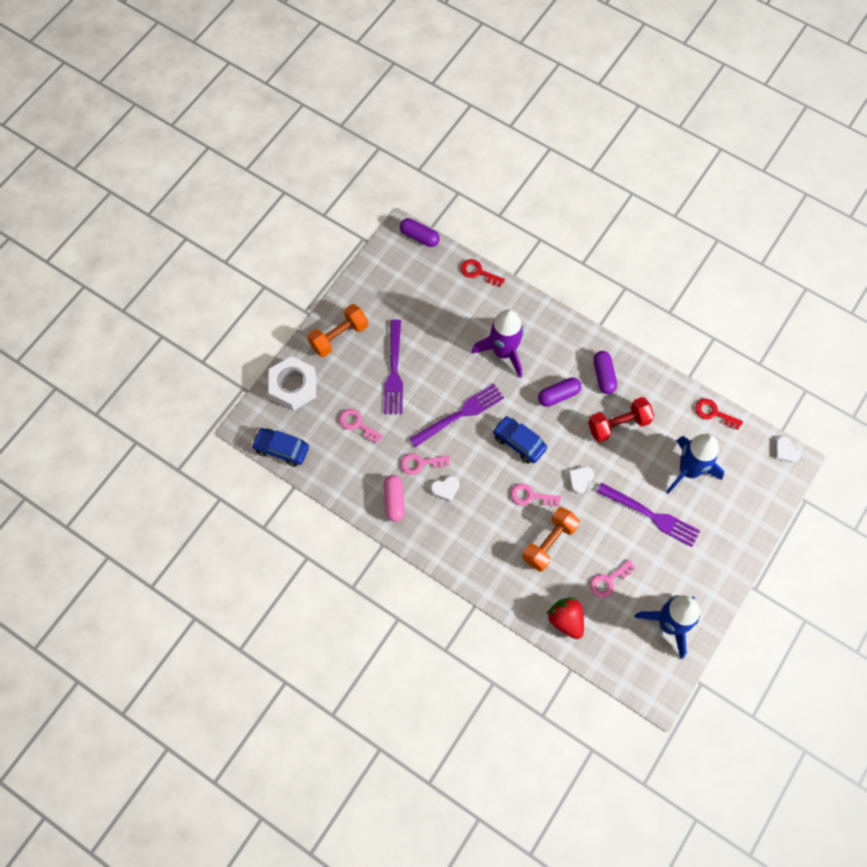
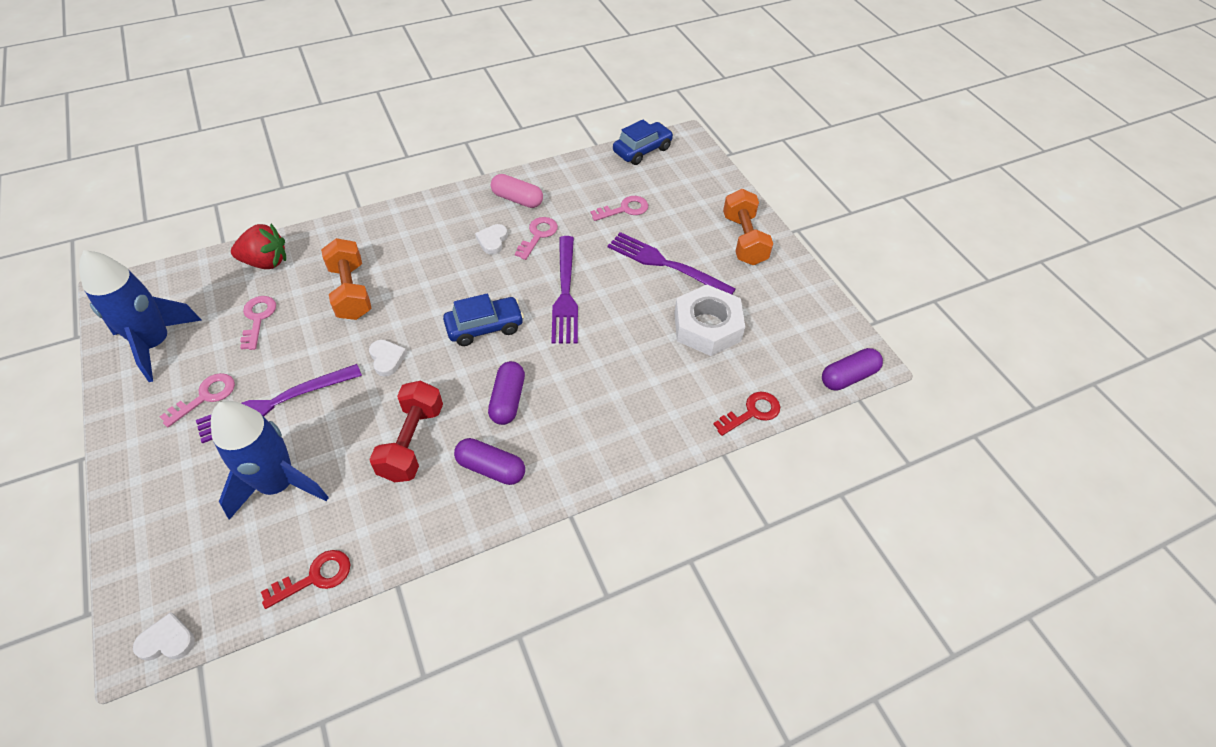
camera: 120 degrees right, 15 degrees down
(293, 386) = (706, 183): white nut -> white nut (707, 327)
(503, 352) = (613, 376): purple rocket -> none
(530, 496) = (415, 304): pink key -> pink key (205, 396)

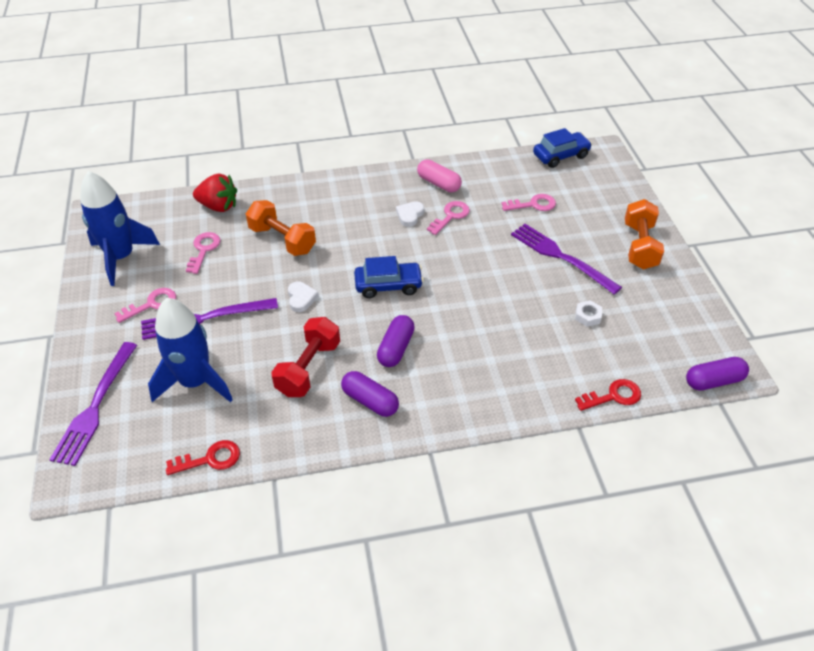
camera: 15 degrees right, 5 degrees down
(167, 641) = (89, 483): white heart -> none
(351, 292) = (282, 240): orange dumbbell -> orange dumbbell turned 45 degrees counterclockwise
(565, 293) = (464, 268): purple fork -> purple fork (95, 406)
(707, 327) = (587, 316): white nut -> white nut, size x0.42

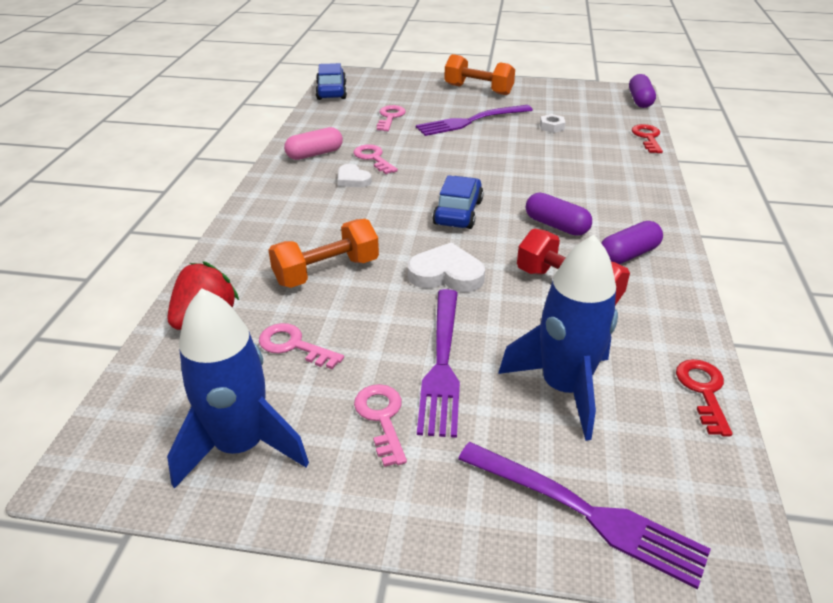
camera: 70 degrees left, 10 degrees down
(301, 298) = (446, 274): white heart -> white heart, size x1.59

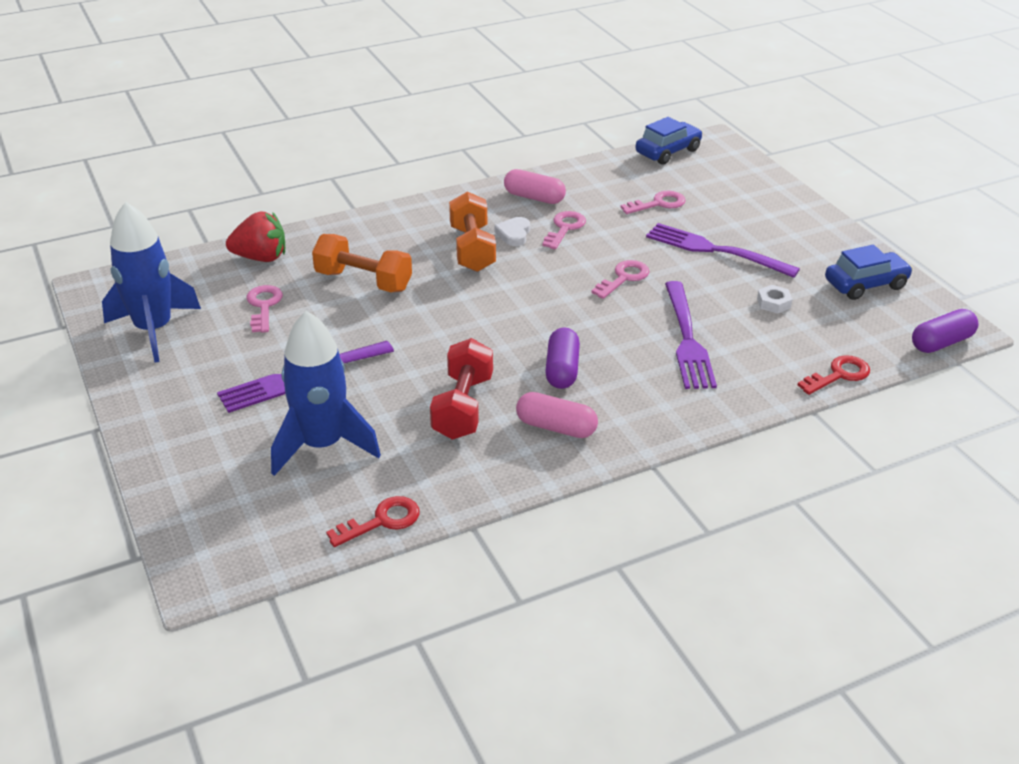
camera: 55 degrees right, 0 degrees up
(381, 418) = (222, 373): pink key -> pink key (624, 278)
(446, 274) = (418, 337): white heart -> none
(458, 212) = (522, 308): blue car -> blue car (865, 284)
(478, 90) = (800, 227): orange dumbbell -> orange dumbbell (472, 249)
(585, 512) = (199, 493): purple fork -> purple fork (687, 339)
(628, 254) = (556, 427): purple capsule -> pink capsule

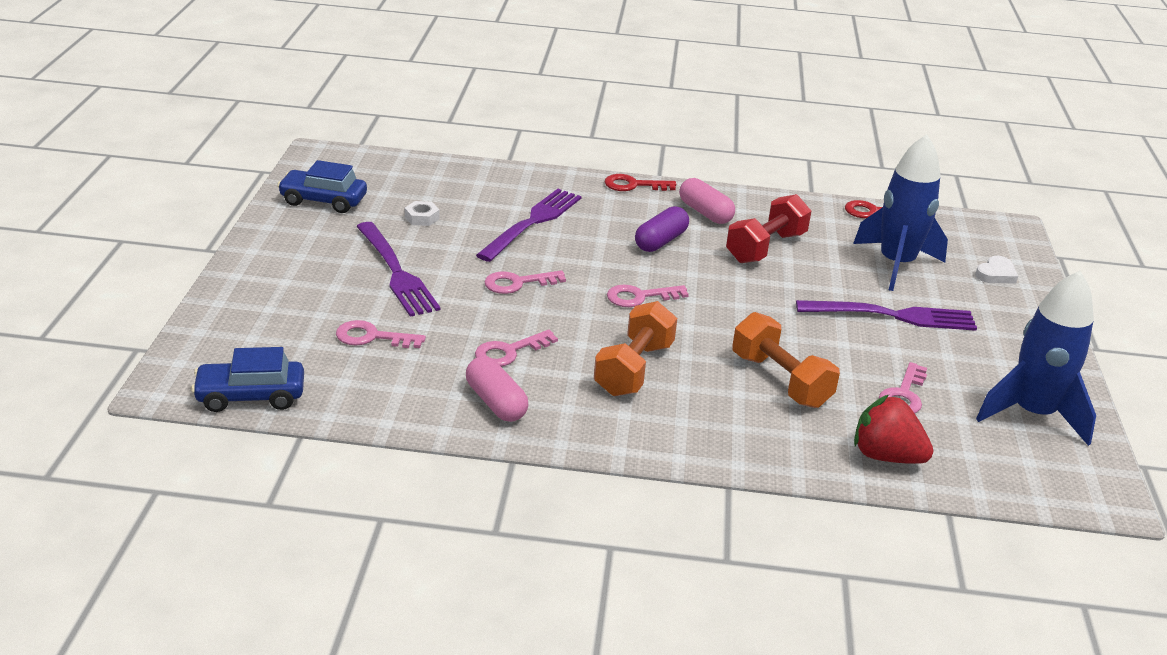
camera: 150 degrees left, 5 degrees down
(514, 234) = (571, 367): white heart -> white heart (996, 274)
(523, 305) = (640, 297): none -> pink key
(839, 375) = (457, 166): red key -> red key (633, 185)
(941, 343) = (349, 153): purple capsule -> none

